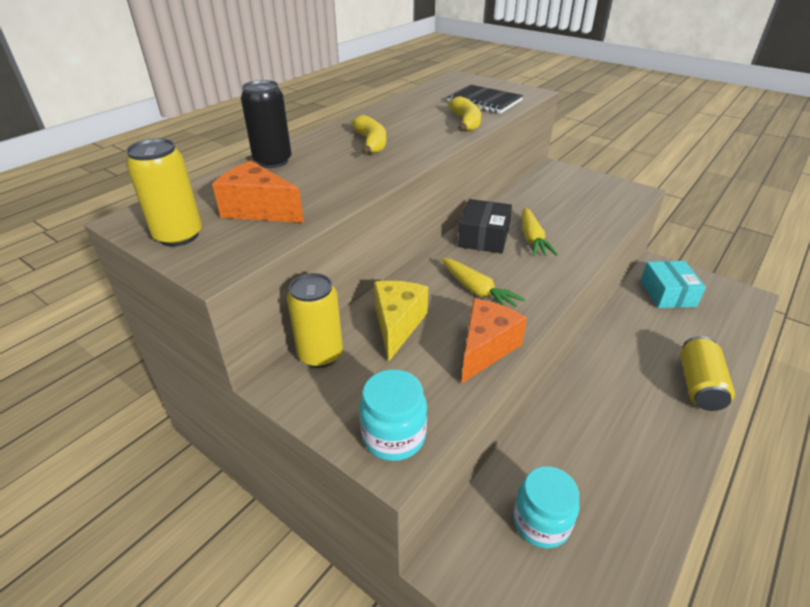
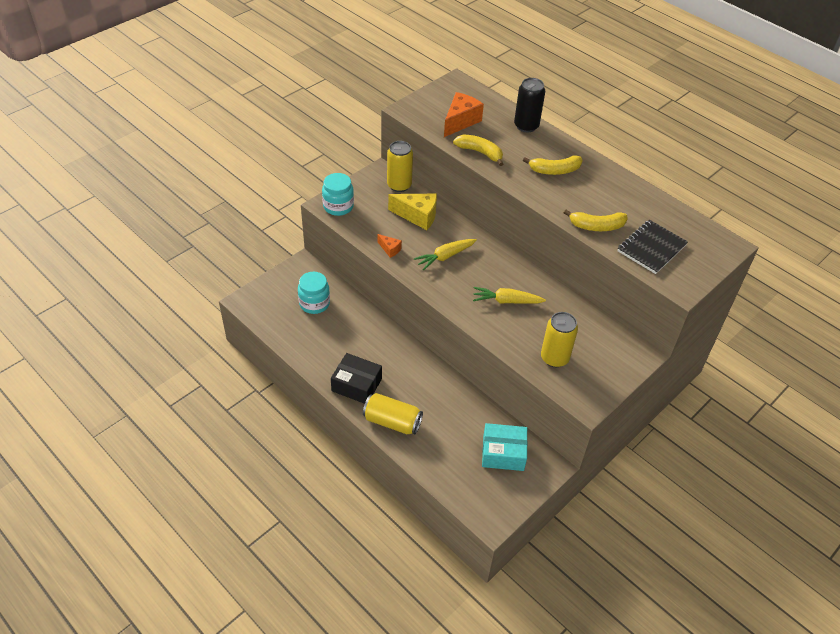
camera: 95 degrees right, 10 degrees up
(178, 236) = (437, 97): yellow can -> yellow can (554, 358)
(341, 190) = (480, 152): none -> yellow banana
(483, 237) = (512, 273): black box -> black box (356, 385)
(485, 348) = (390, 249): orange cheese -> orange cheese, size x0.52

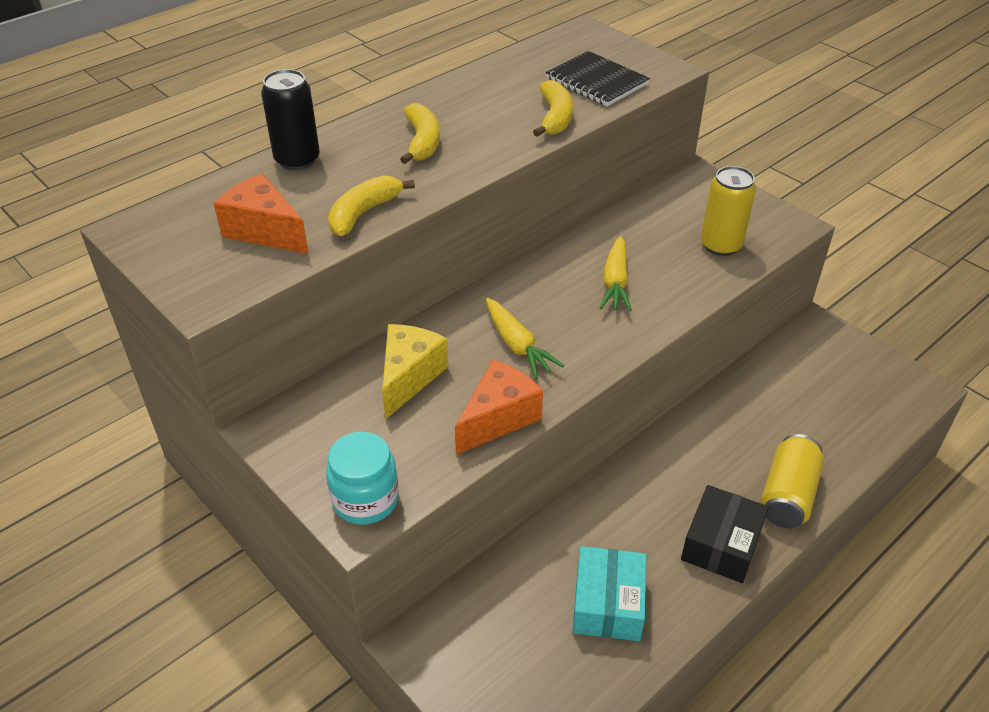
camera: 85 degrees left, 5 degrees down
(314, 303) = (528, 617): turquoise jar -> none
(390, 249) = (498, 418): orange cheese -> orange cheese, size x1.93
(399, 185) = (314, 401): yellow can -> none
(503, 453) = (809, 369): turquoise box -> turquoise box (607, 604)

